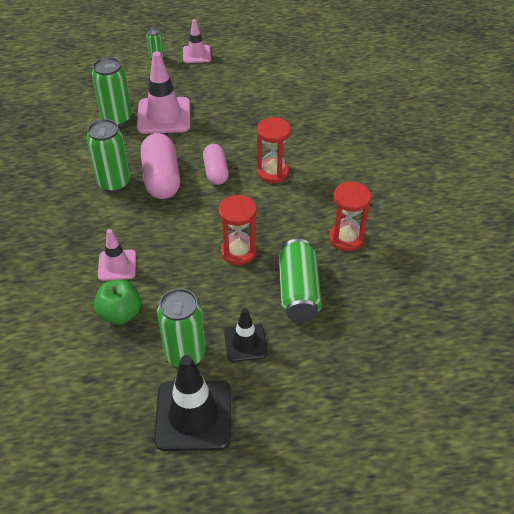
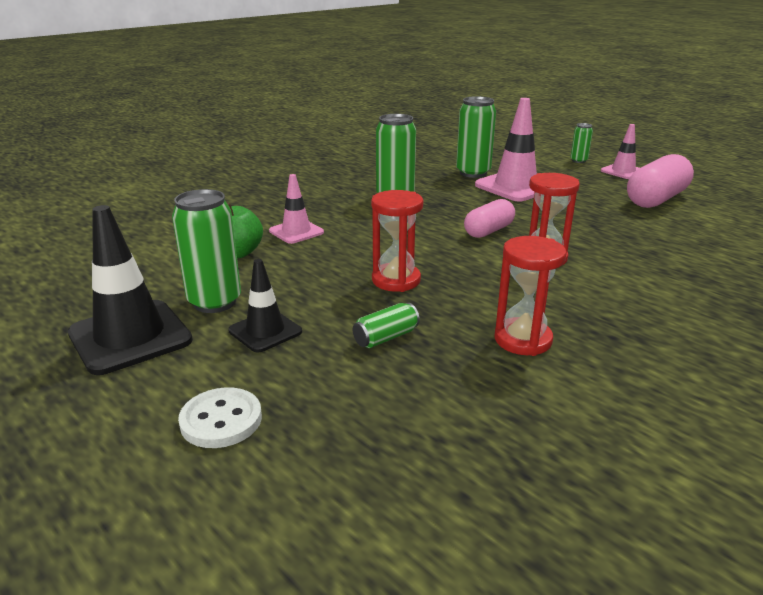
camera: 55 degrees right, 20 degrees down
(161, 178) = (435, 212): pink capsule -> pink capsule (656, 199)
(298, 291) = (386, 337): green can -> green can, size x0.53
(321, 399) = (221, 420): none -> white button

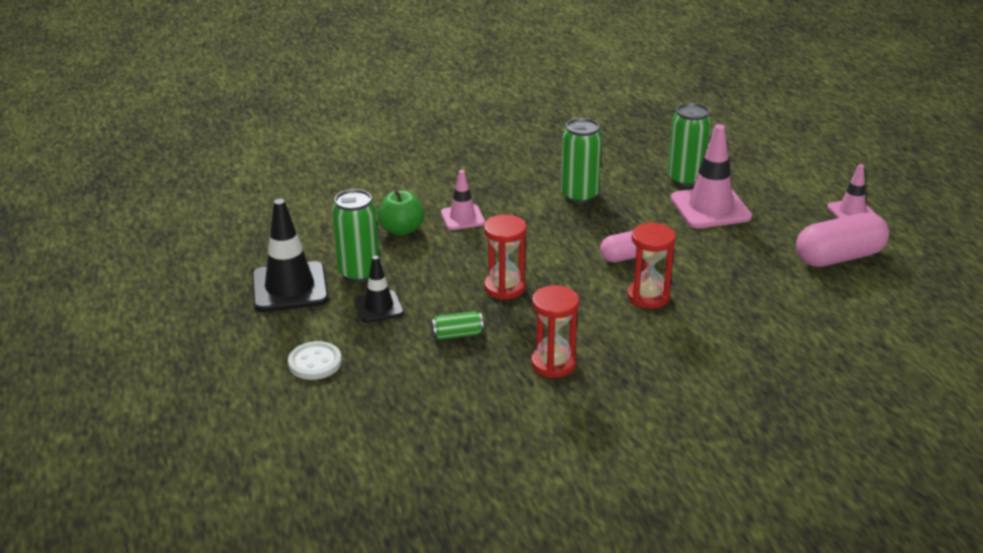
camera: 25 degrees right, 5 degrees up
(578, 161) = (820, 185): green can -> none

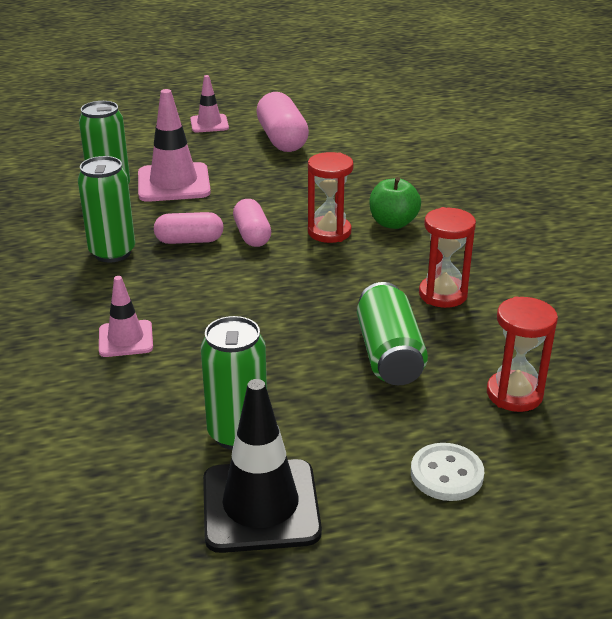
camera: 85 degrees left, 0 degrees up
(379, 307) = (324, 415): black traffic cone -> none
(401, 230) = (136, 392): green apple -> green apple (393, 223)
(457, 334) = (388, 354): green can -> green can, size x1.89
(505, 287) = (297, 316): red hourglass -> red hourglass (514, 394)
(609, 227) = (189, 241): none -> pink capsule

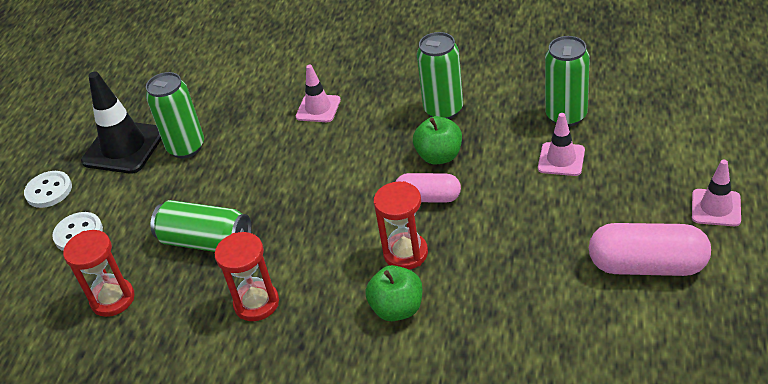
camera: 120 degrees right, 10 degrees up
(173, 183) = (561, 159): pink traffic cone -> pink traffic cone, size x0.58
(189, 241) = (439, 156): pink capsule -> green apple
(391, 555) = (49, 191): none -> white button

